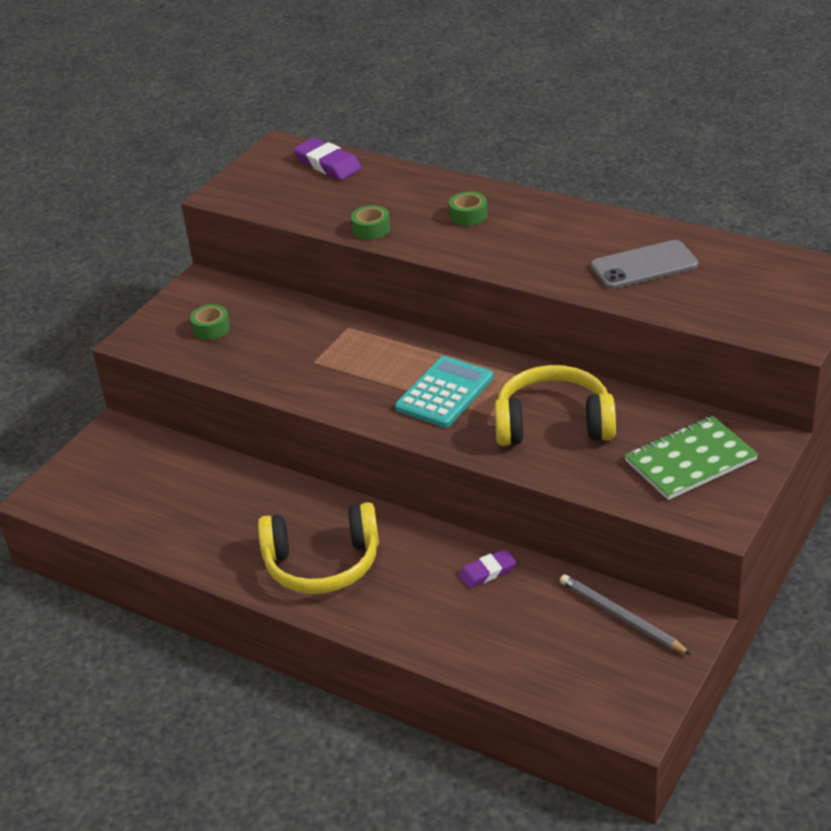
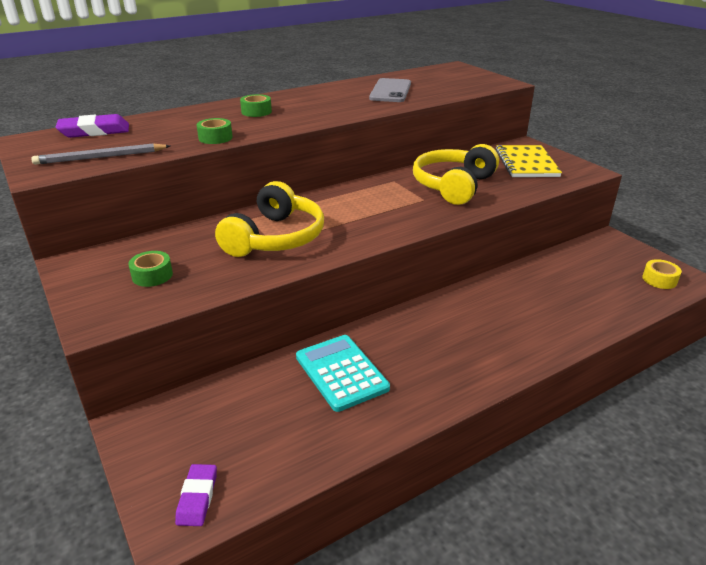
camera: 65 degrees left, 5 degrees down
(322, 563) = (453, 352): yellow headphones -> yellow headphones (275, 238)
(444, 393) = (379, 207): turquoise calculator -> turquoise calculator (341, 372)
(487, 572) = (516, 285): purple eraser -> purple eraser (197, 497)
(608, 694) = (659, 279): none -> yellow tape
(621, 617) = (589, 255): grey pencil -> grey pencil (101, 157)
(690, 460) = (526, 163): green notebook -> yellow notebook

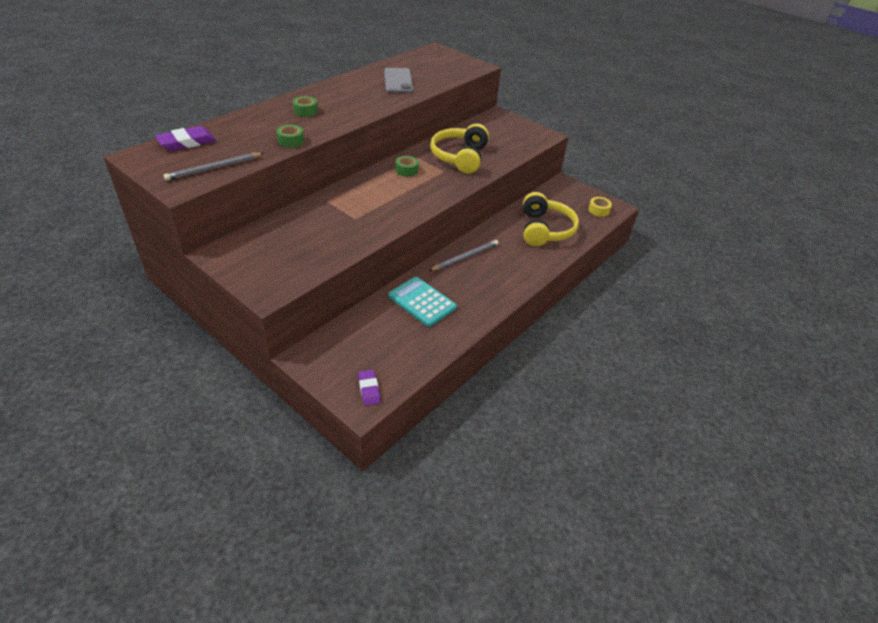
camera: 20 degrees left, 10 degrees up
(152, 275) = (283, 255): green tape -> green tape (406, 170)
(275, 238) = (354, 214): yellow headphones -> yellow headphones (544, 229)
(430, 319) = (465, 257): none -> grey pencil
(526, 163) = (503, 132): yellow notebook -> none

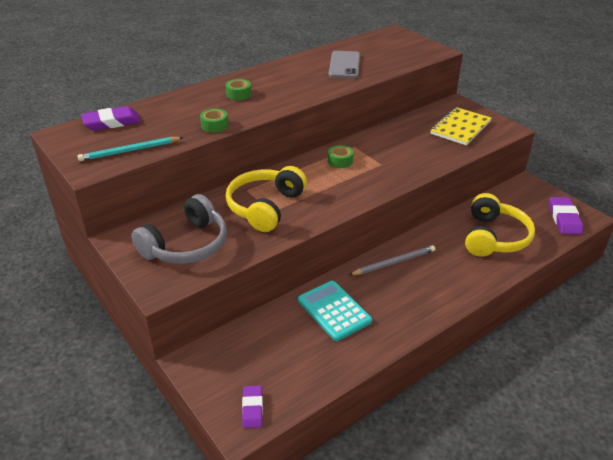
camera: 15 degrees right, 5 degrees down
(214, 168) = (130, 151): grey pencil -> turquoise pencil
(283, 254) = (186, 245): none -> grey headphones
(460, 157) = (403, 149): yellow headphones -> yellow headphones (265, 207)
(506, 136) = (460, 128): none -> yellow notebook
(598, 210) = (564, 219): yellow tape -> purple eraser

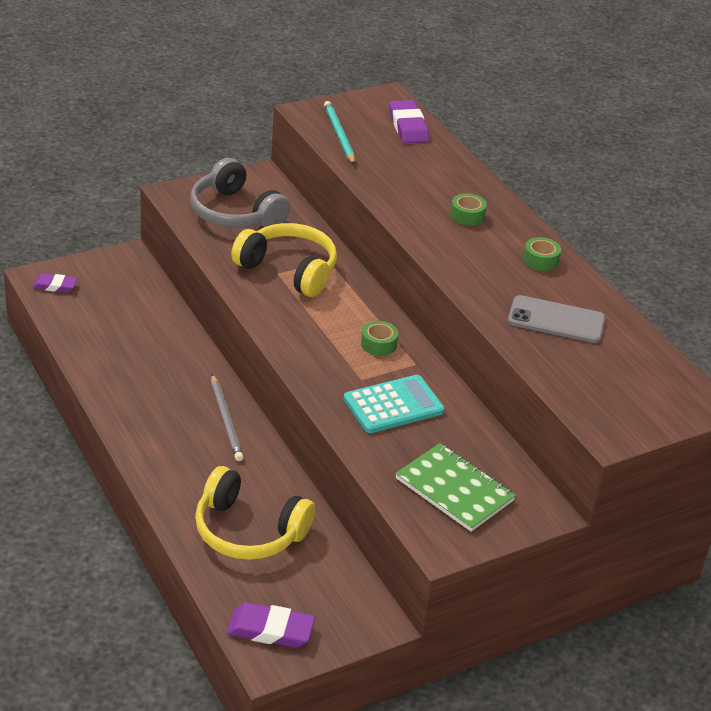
camera: 95 degrees right, 0 degrees up
(214, 125) = (384, 190): green tape -> green tape (540, 260)
(334, 311) = (160, 356): turquoise calculator -> turquoise calculator (393, 405)
(460, 128) = (454, 489): yellow notebook -> green notebook

